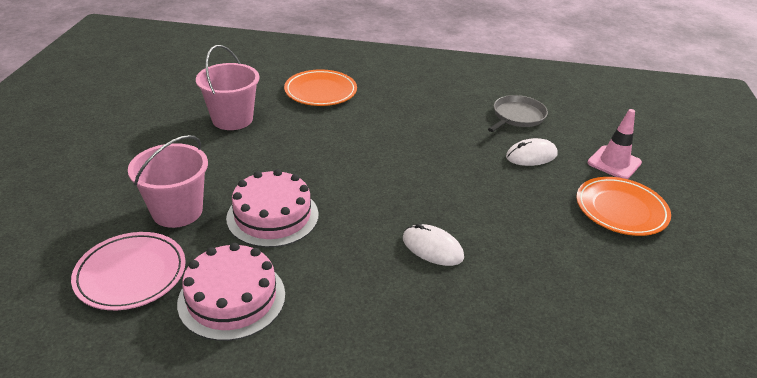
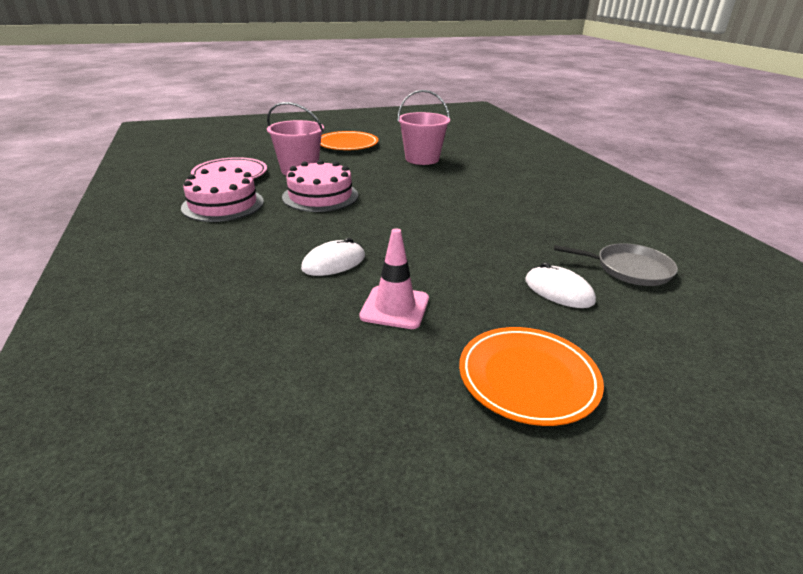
camera: 65 degrees right, 5 degrees down
(320, 91) = (507, 174): orange plate -> orange plate (347, 144)
(432, 248) = (334, 263): white mouse -> white mouse turned 45 degrees clockwise
(614, 163) = (638, 359): pink traffic cone -> pink traffic cone (395, 307)

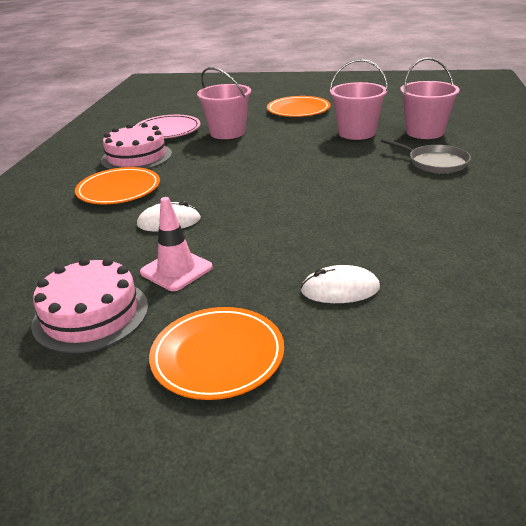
camera: 30 degrees right, 0 degrees up
(240, 240) = (119, 190): none -> orange plate
(320, 196) = (220, 159): pink cake -> pink cake (91, 314)
(476, 153) = (425, 132): none -> pink bucket
(558, 291) = (340, 289): white mouse -> white mouse turned 75 degrees counterclockwise
(629, 269) = (446, 285): grey pan -> grey pan (435, 162)

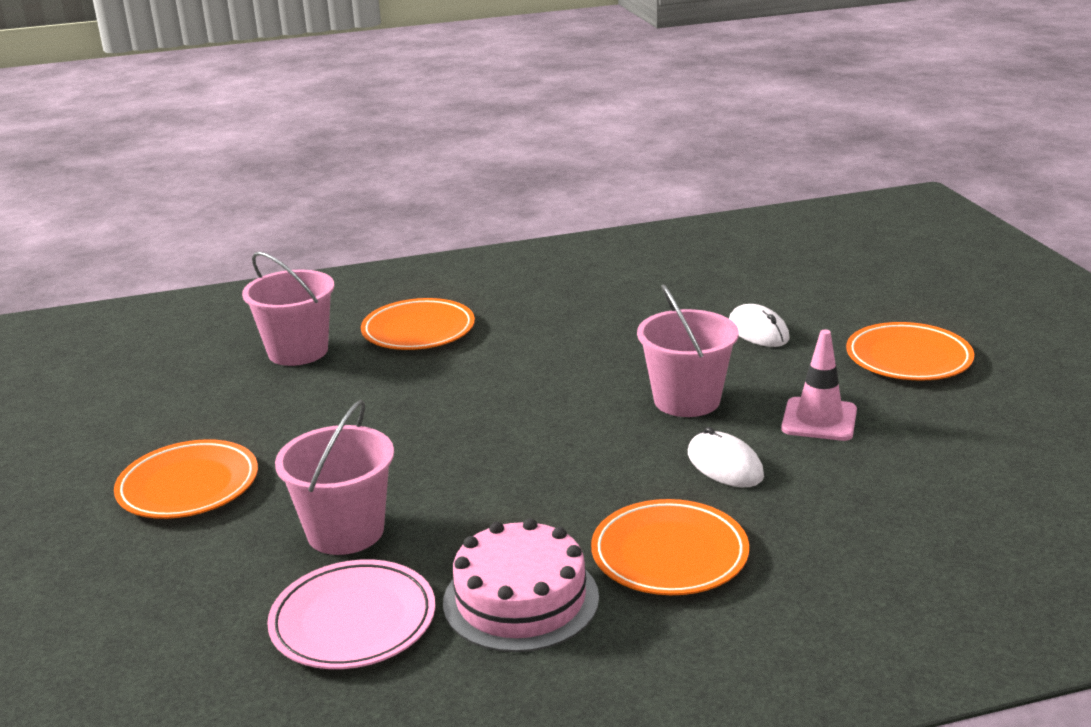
camera: 115 degrees left, 5 degrees down
(91, 314) = (943, 438): pink cake -> none
(356, 133) = (314, 401): pink bucket -> pink bucket (687, 400)
(435, 162) = (418, 330): grey pan -> orange plate

